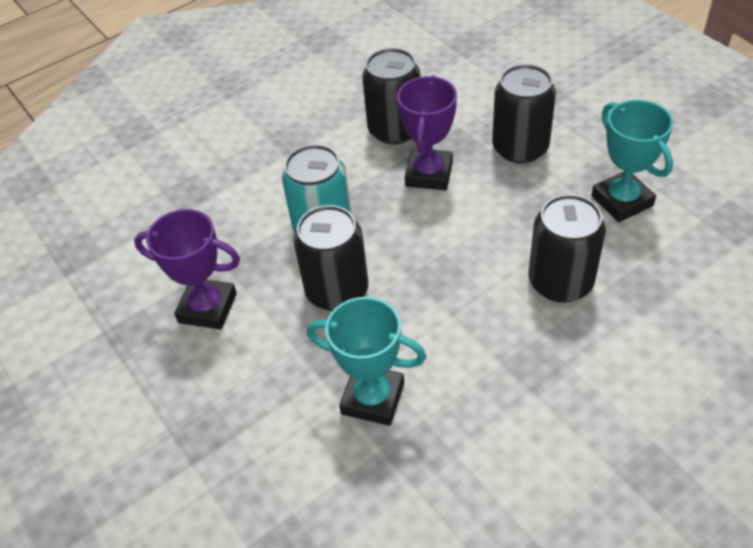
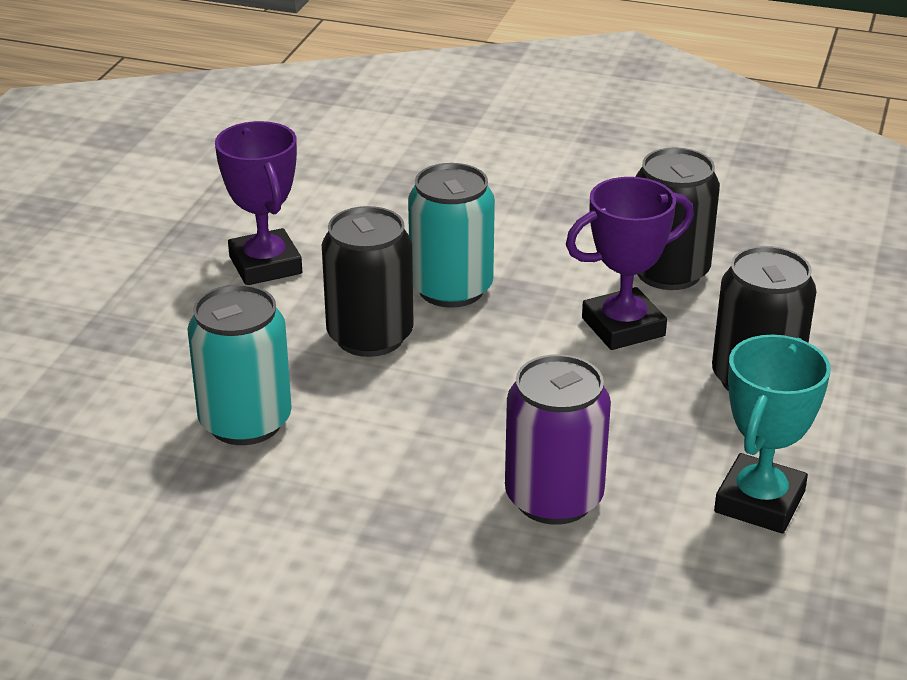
camera: 50 degrees right, 15 degrees down
(373, 398) = (245, 422): turquoise trophy -> turquoise can
(560, 282) = (554, 498): black can -> purple can

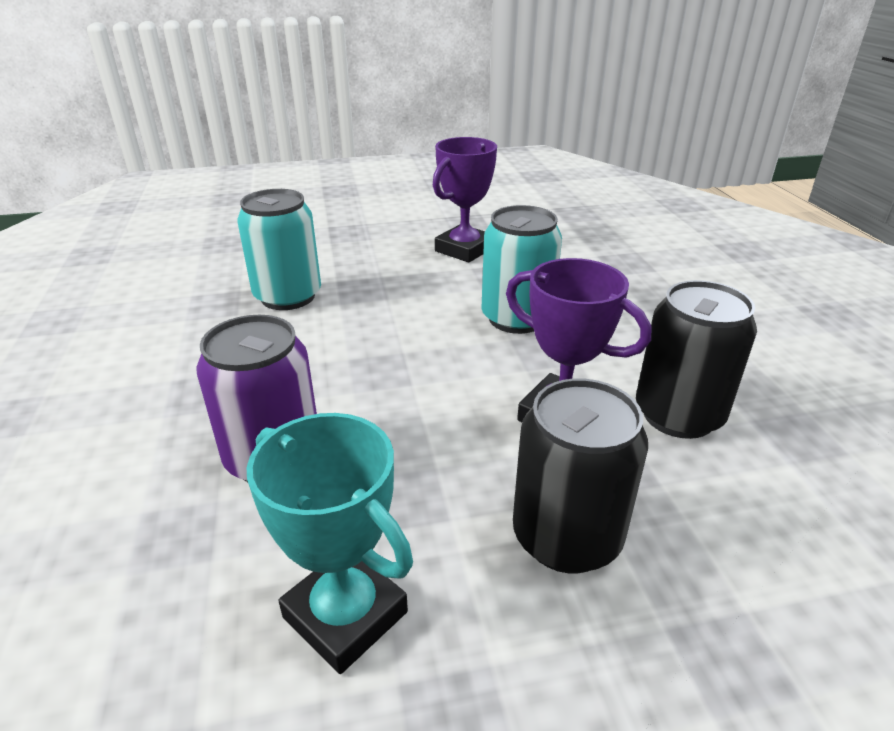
camera: 60 degrees right, 0 degrees up
(370, 336) = (423, 307): black can -> none
(759, 502) = (345, 614): turquoise trophy -> turquoise trophy turned 45 degrees clockwise

